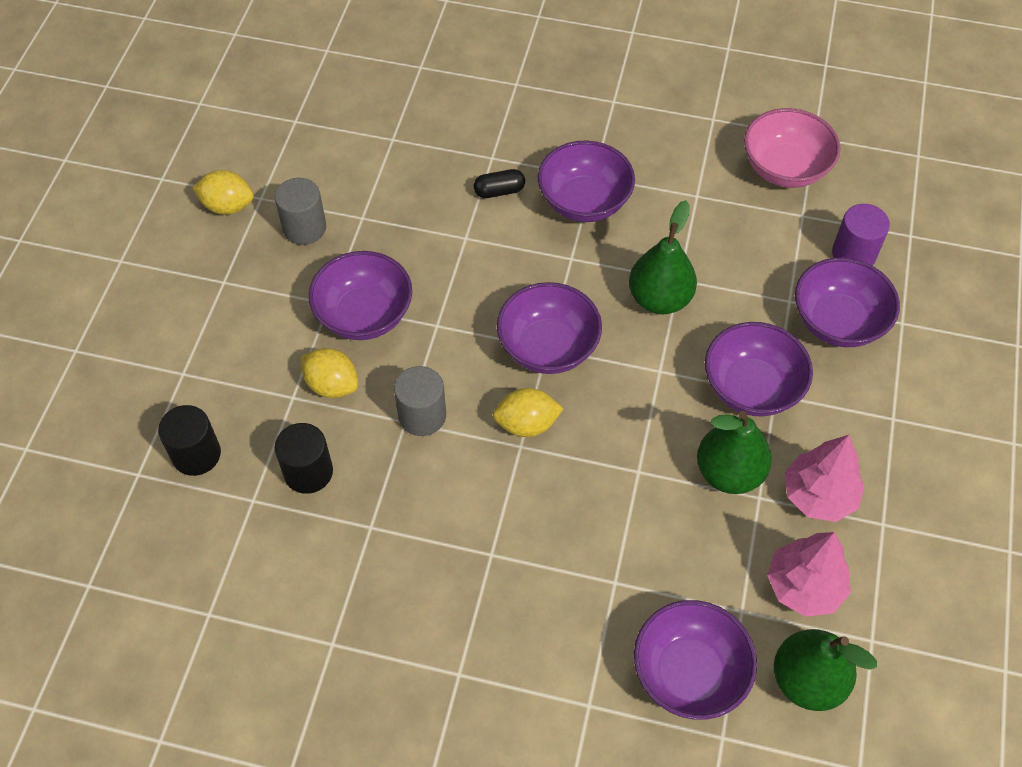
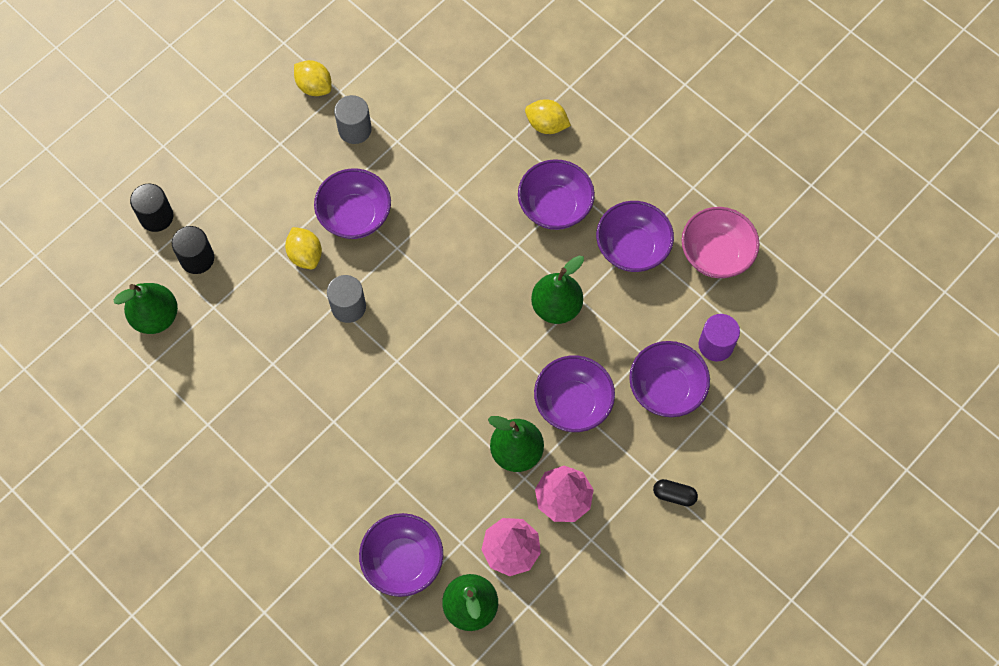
camera: 30 degrees right, 10 degrees up
(183, 549) = (156, 317): none -> green pear
(308, 472) = (257, 307): black cylinder -> black cylinder (156, 216)
(499, 191) = (502, 168): black capsule -> black capsule (674, 495)
(527, 424) = (410, 348): yellow lemon -> yellow lemon (546, 125)
(548, 347) = (459, 302): purple bowl -> purple bowl (632, 248)

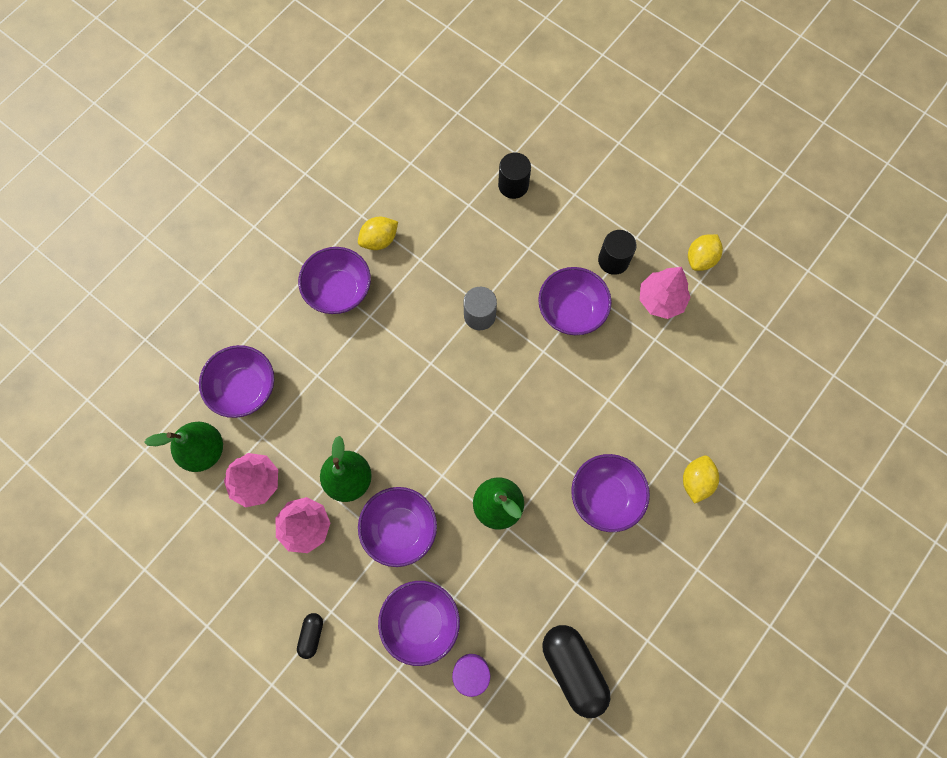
camera: 85 degrees right, 5 degrees up
(156, 216) = (549, 148): black cylinder -> black cylinder (613, 260)
(156, 317) = (455, 161): green pear -> none
(305, 255) = (526, 273): yellow lemon -> yellow lemon (379, 240)
(355, 129) = (661, 300): grey cylinder -> pink tree
(632, 248) = (569, 578): purple bowl -> purple bowl (339, 290)
(716, 254) = (573, 669): pink bowl -> black capsule

